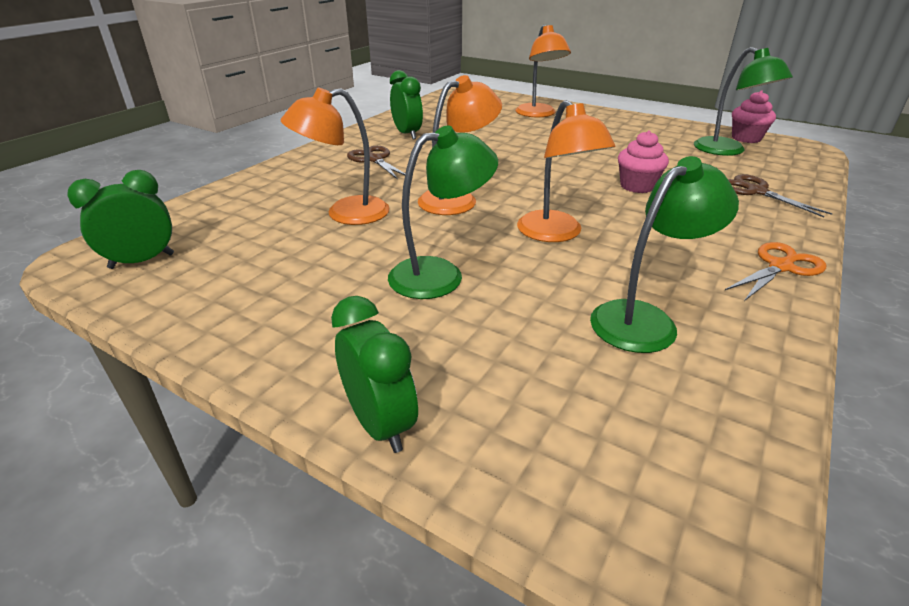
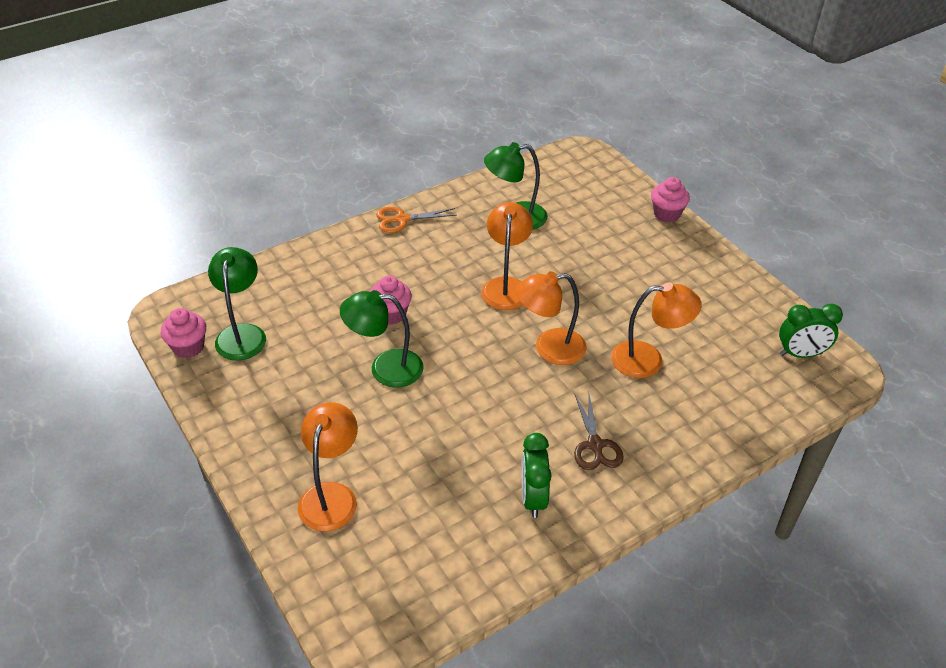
camera: 155 degrees left, 10 degrees up
(380, 424) = (666, 214): green clock -> pink cupcake
(440, 274) = (604, 278): green lamp -> green lamp (385, 368)
(756, 191) = (311, 276): brown scissors -> none

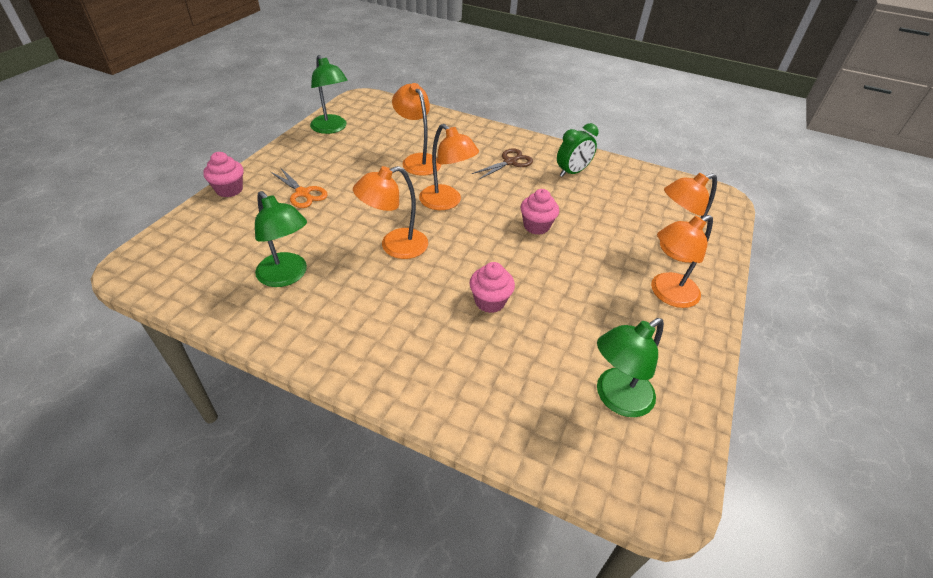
camera: 125 degrees left, 0 degrees up
(188, 347) = (676, 433): pink cupcake -> pink cupcake (536, 226)
(289, 441) = (667, 294): none -> orange lamp
(385, 368) = (549, 276): green lamp -> green lamp (331, 128)
(402, 219) = (344, 363): orange scissors -> orange scissors (302, 193)
(800, 354) = (361, 112): green clock -> none

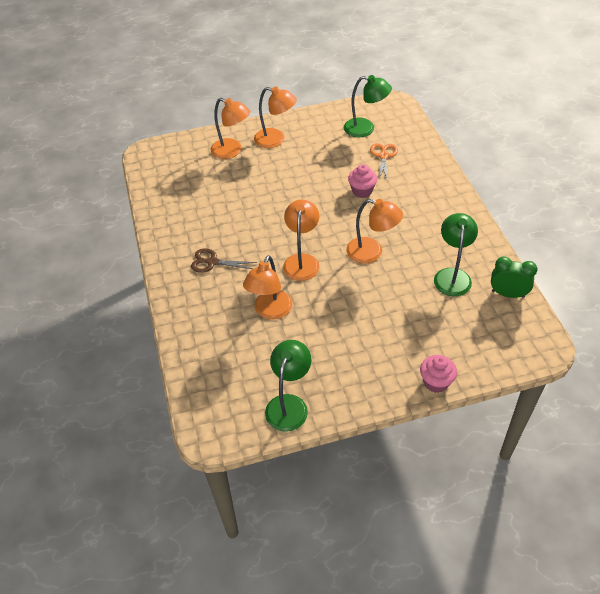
camera: 125 degrees left, 5 degrees up
(302, 193) = (386, 338): orange scissors -> orange scissors (383, 156)
(536, 226) = (276, 209): pink cupcake -> none
(572, 172) = (190, 225): green clock -> green clock (507, 294)

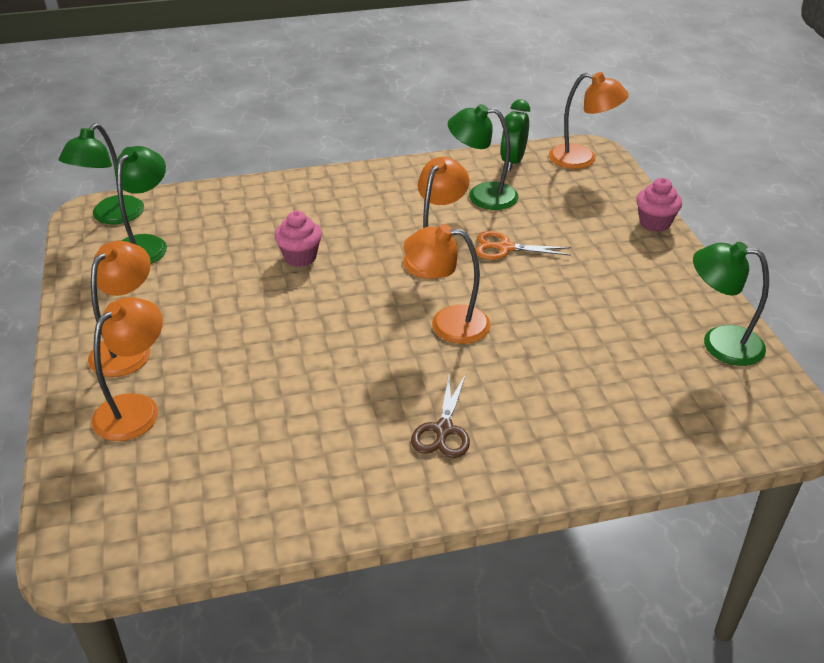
camera: 90 degrees left, 10 degrees down
(270, 311) = (553, 359): orange lamp -> orange lamp (582, 159)
(383, 156) = (224, 231): orange scissors -> orange scissors (505, 248)
(391, 111) = (111, 216): none -> green lamp

